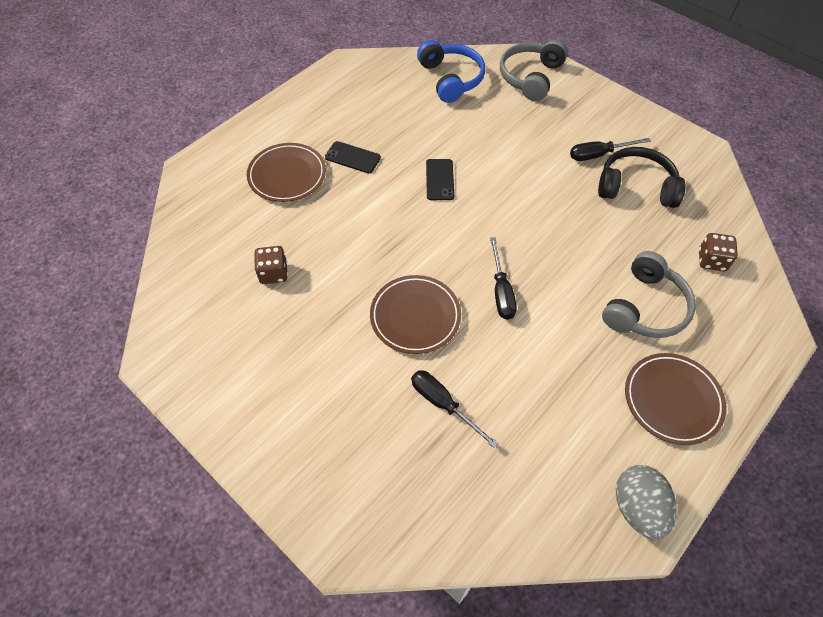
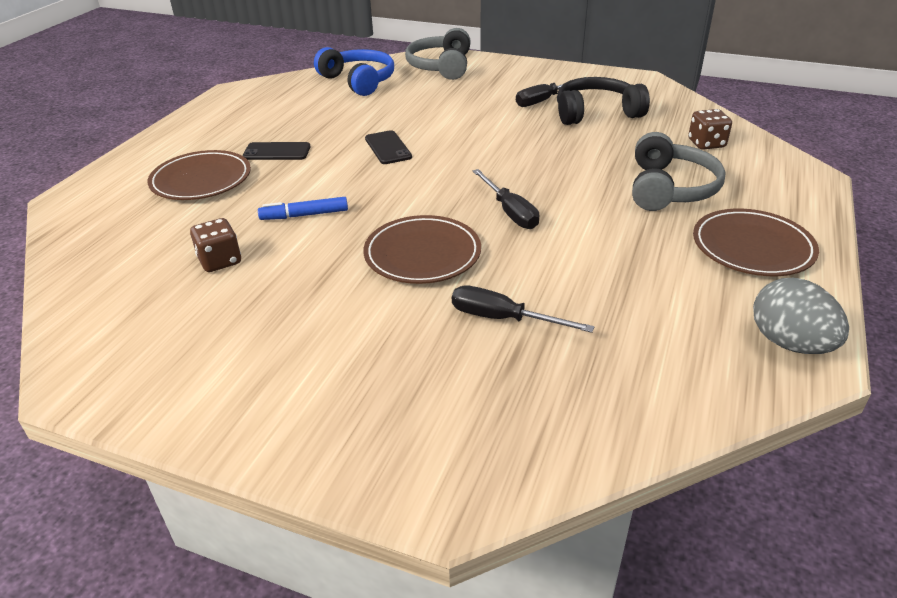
camera: 20 degrees left, 20 degrees down
(347, 242) = (304, 215): none -> blue marker

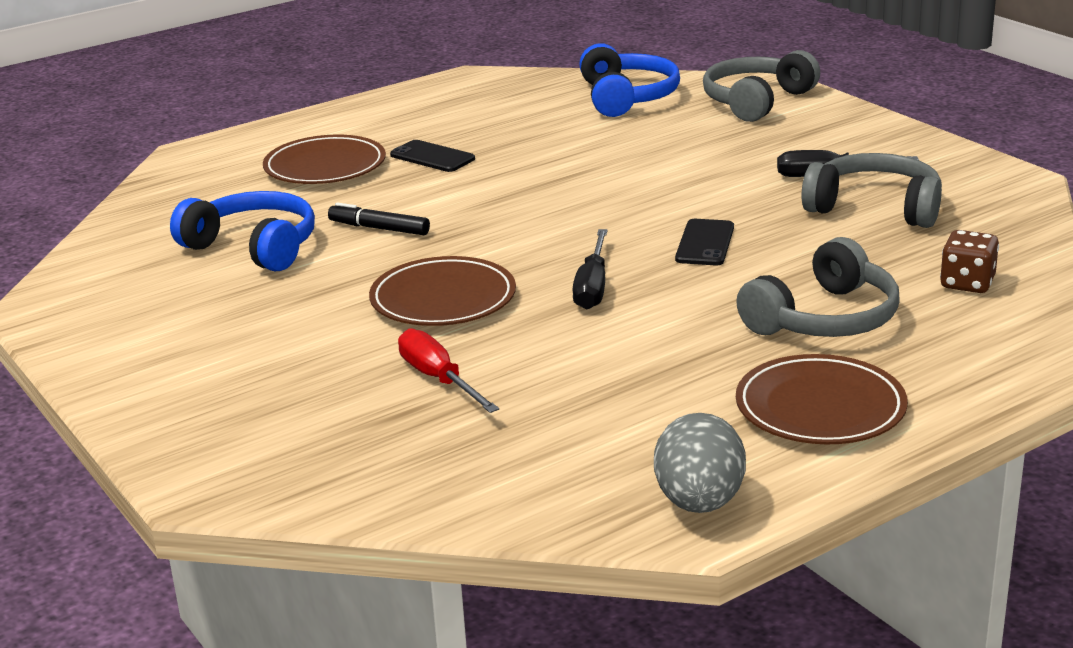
camera: 35 degrees right, 10 degrees down
(220, 261) = (253, 247): brown dice -> blue headphones
(304, 215) = (379, 228): blue marker -> black marker
(388, 148) = (555, 183): black phone -> black phone (705, 243)
(503, 318) = (438, 379): black screwdriver -> red screwdriver
(596, 113) = (875, 208): black headphones -> grey headphones

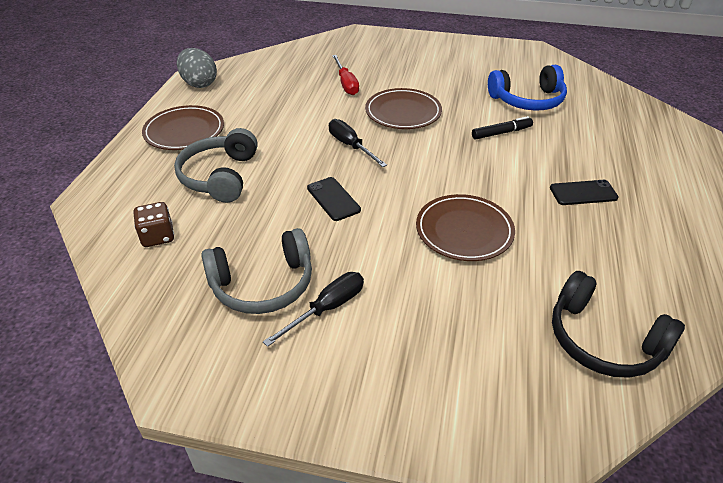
camera: 135 degrees right, 15 degrees up
(325, 166) = (614, 157): brown plate -> brown plate (464, 231)
(438, 379) = (346, 84): red screwdriver -> red screwdriver turned 60 degrees clockwise
(626, 97) = (603, 340): blue headphones -> black headphones
(757, 101) = (501, 403): grey headphones -> none

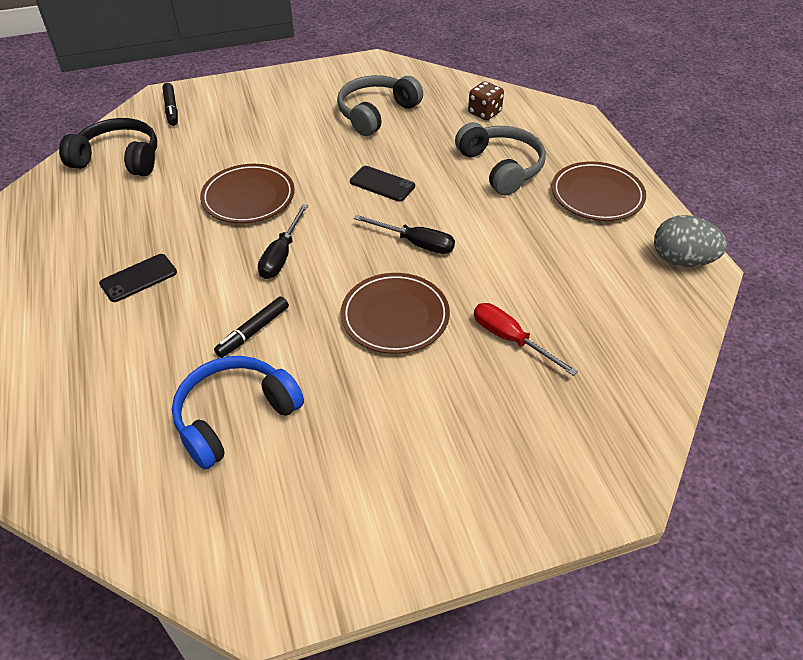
camera: 150 degrees right, 5 degrees up
(327, 308) = (320, 116): black screwdriver -> black screwdriver (281, 255)
(519, 414) = (171, 109): none -> black marker

